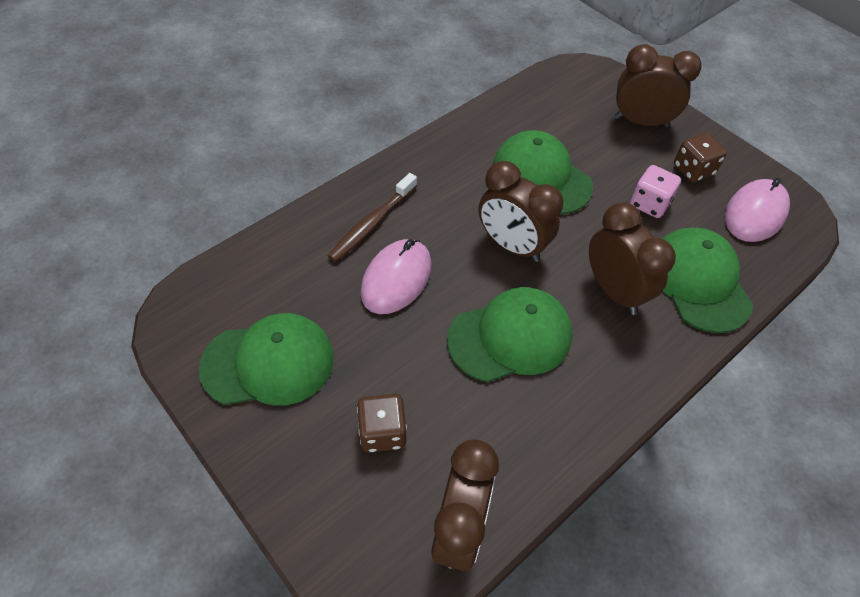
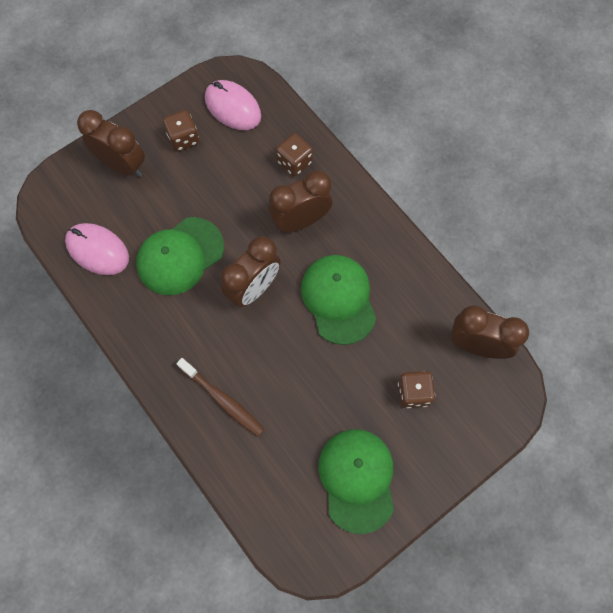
camera: 85 degrees left, 15 degrees up
(396, 279) = (282, 380): pink mouse -> pink mouse (97, 250)
(641, 122) = (122, 165): brown clock -> brown clock turned 105 degrees clockwise
(649, 203) = (217, 179): pink dice -> none
(698, 281) = (294, 162): green cap -> brown dice

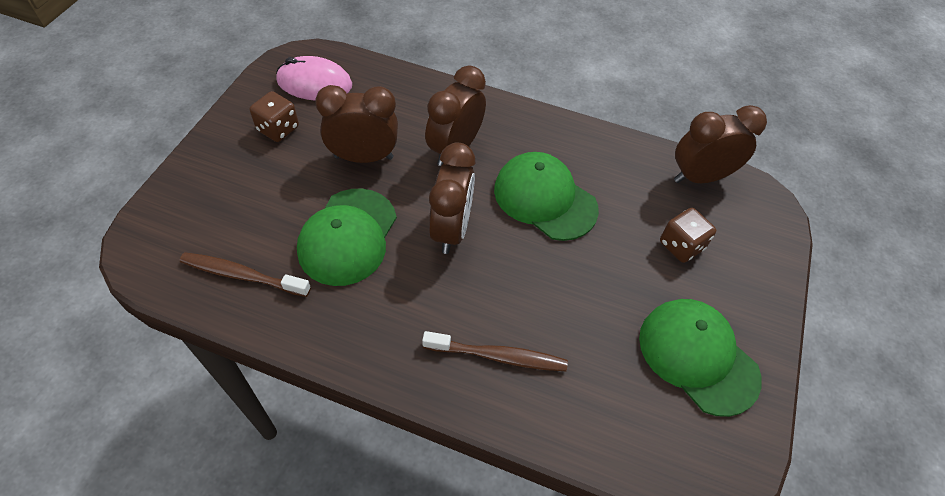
camera: 35 degrees left, 15 degrees down
(97, 250) = (243, 275): pink mouse -> brown toothbrush
(122, 165) = (221, 180): brown clock -> brown clock (363, 157)
(294, 162) = (412, 103): brown dice -> none

